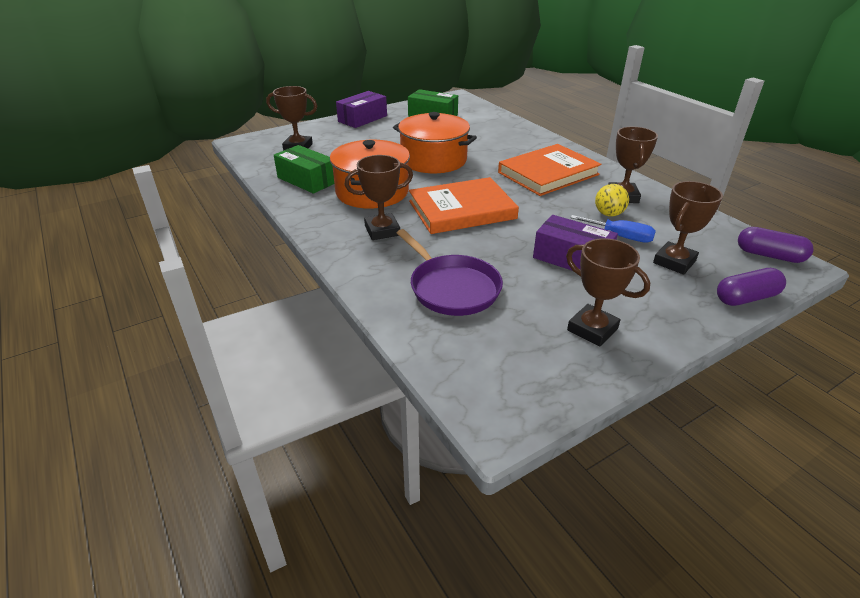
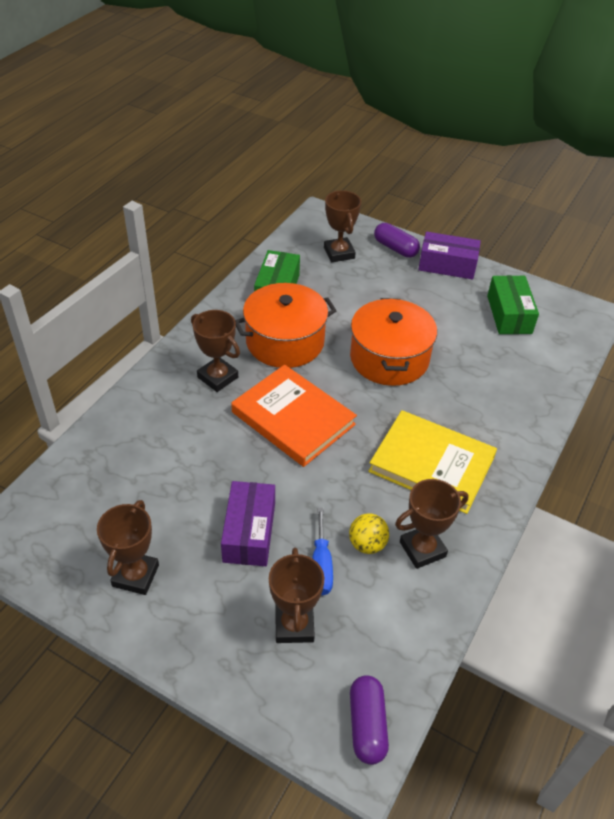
camera: 60 degrees right, 10 degrees up
(452, 288) = (151, 458): purple pan -> none
(548, 173) = (431, 464): orange book -> yellow book
(674, 262) = (294, 625): brown trophy -> brown trophy turned 75 degrees clockwise
(746, 298) = (254, 703): purple capsule -> purple capsule (395, 248)

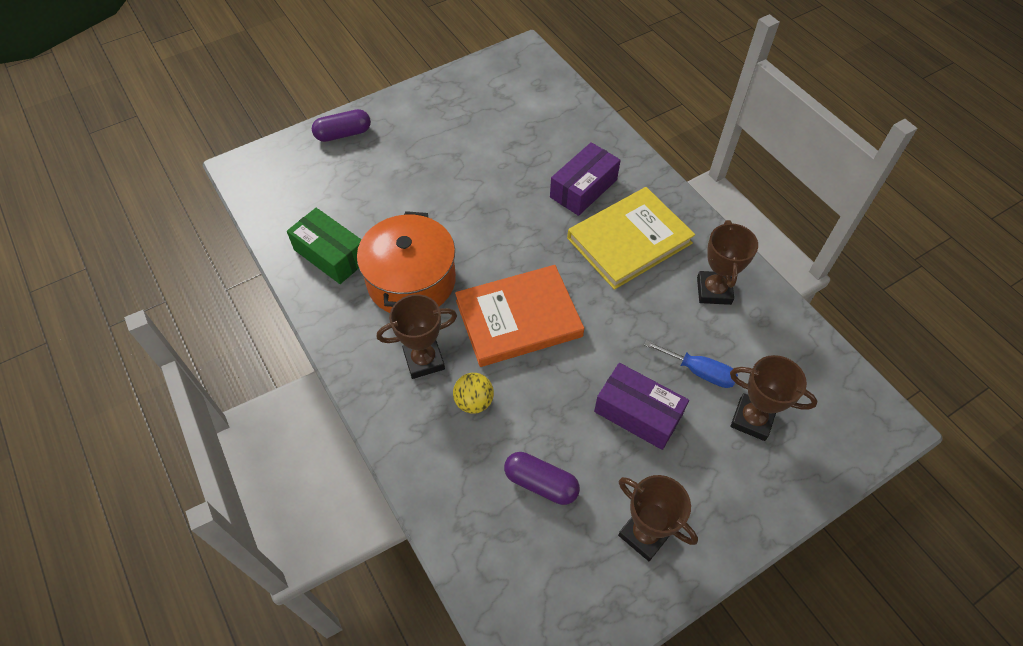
camera: 60 degrees left, 10 degrees up
(339, 253) = (315, 180): brown trophy -> none
(367, 544) = (692, 327): yellow ball -> yellow ball (474, 402)
(367, 725) = (862, 407): purple capsule -> purple capsule (541, 483)
(389, 358) = (488, 210): orange pot -> none
(447, 265) = (396, 109): purple box -> purple box (583, 188)
(509, 314) = (490, 102): green box -> none

